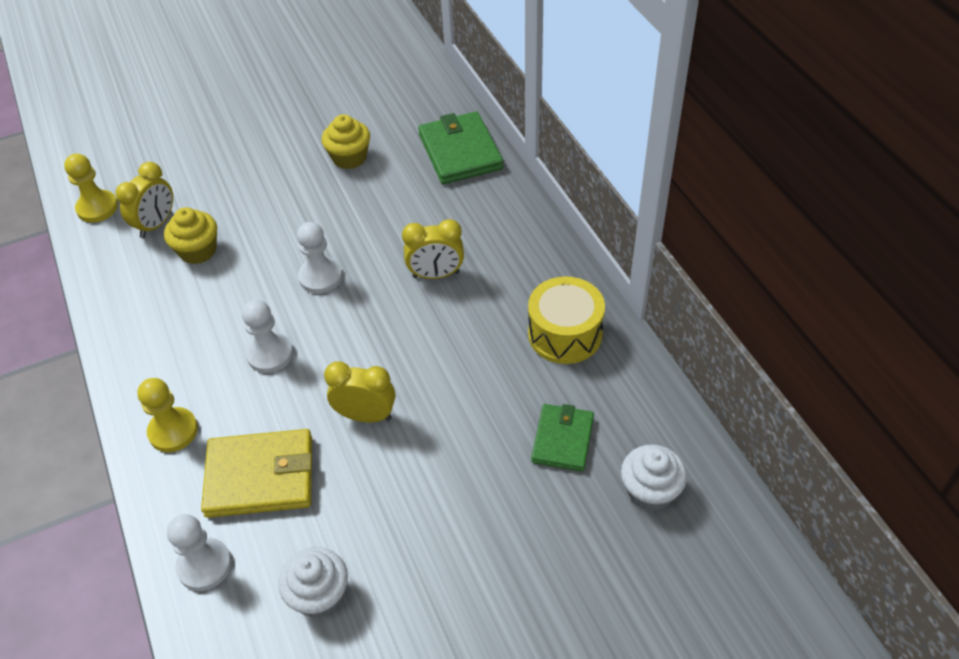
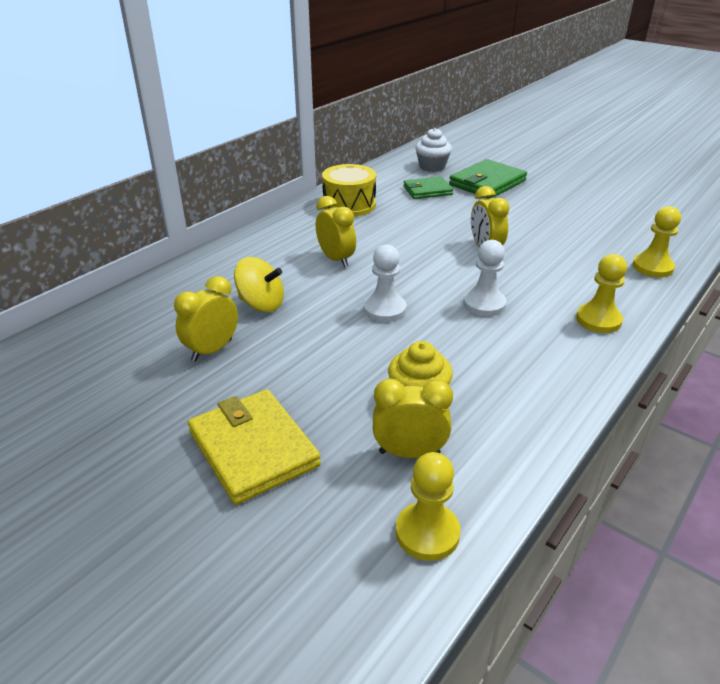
camera: 120 degrees left, 15 degrees down
(204, 565) = (652, 267): white pawn -> yellow pawn
(260, 476) = (575, 270): yellow wallet -> yellow wallet (253, 448)
(319, 595) = (608, 228): white cupcake -> none
(349, 157) = (212, 350): yellow cupcake -> yellow clock
(393, 199) = (261, 304): none -> yellow spinning top
(460, 151) = (173, 289): green wallet -> green wallet (487, 183)

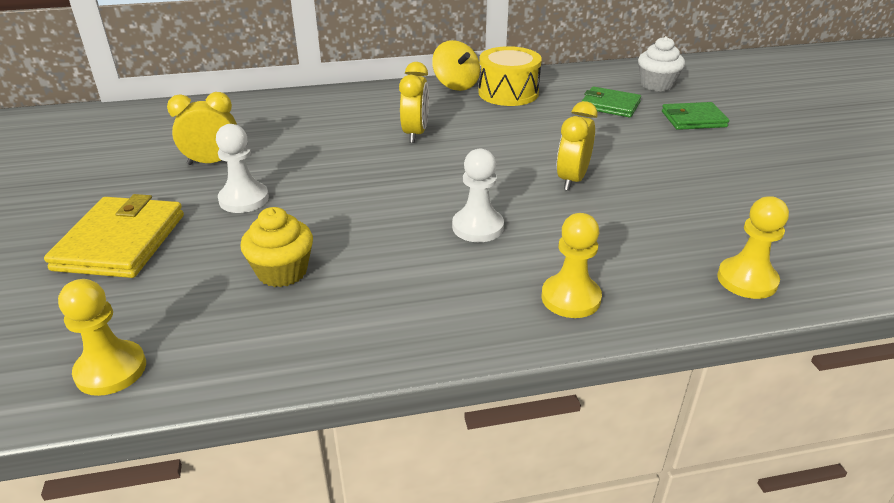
camera: 40 degrees right, 0 degrees up
(261, 304) = (299, 144): yellow spinning top -> yellow spinning top (456, 85)
(384, 309) = (382, 191): white pawn -> white pawn (244, 199)
(409, 452) = (203, 307): yellow clock -> none
(487, 183) = (693, 119): green wallet -> green wallet, size x0.64

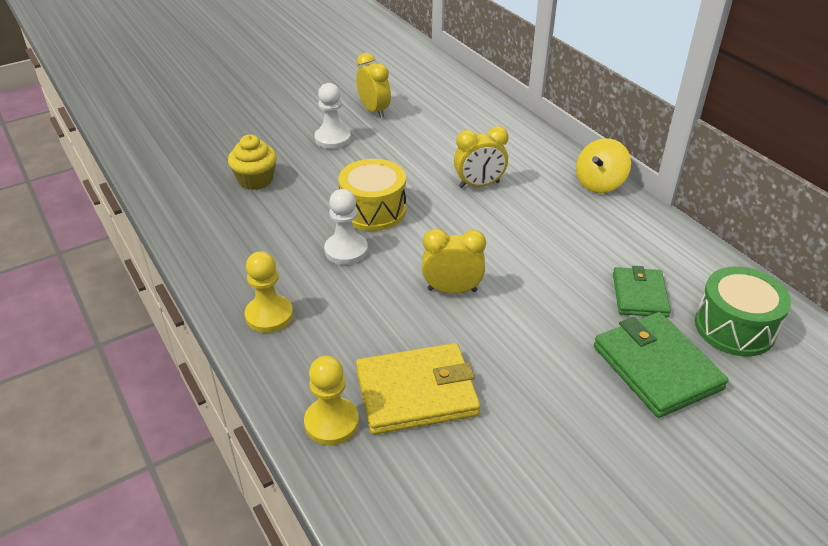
camera: 70 degrees right, 5 degrees up
(111, 370) = (152, 155): yellow pawn -> none
(120, 242) = (265, 114): yellow wallet -> yellow wallet (417, 392)
(508, 93) = (609, 219): yellow drum -> yellow drum (373, 210)
(656, 85) = (734, 327): white cupcake -> green drum
(693, 119) = (656, 367): green wallet -> green wallet, size x1.56

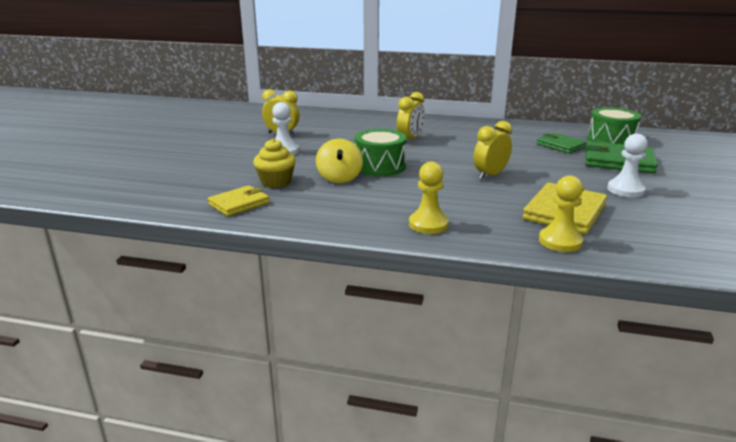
camera: 45 degrees left, 15 degrees down
(188, 192) = (239, 203): none -> yellow wallet
(346, 250) = (404, 185): white pawn -> white pawn (625, 190)
(373, 210) = (380, 166): yellow drum -> green drum
(599, 183) = (461, 121): yellow spinning top -> yellow spinning top (339, 178)

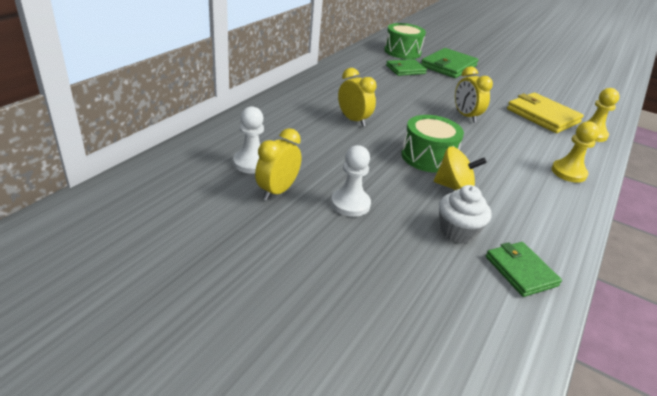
camera: 75 degrees left, 10 degrees up
(239, 203) = (520, 271): yellow wallet -> green wallet
(276, 182) = (458, 231): yellow cupcake -> white cupcake
(625, 190) = (504, 84): white pawn -> white pawn (251, 163)

